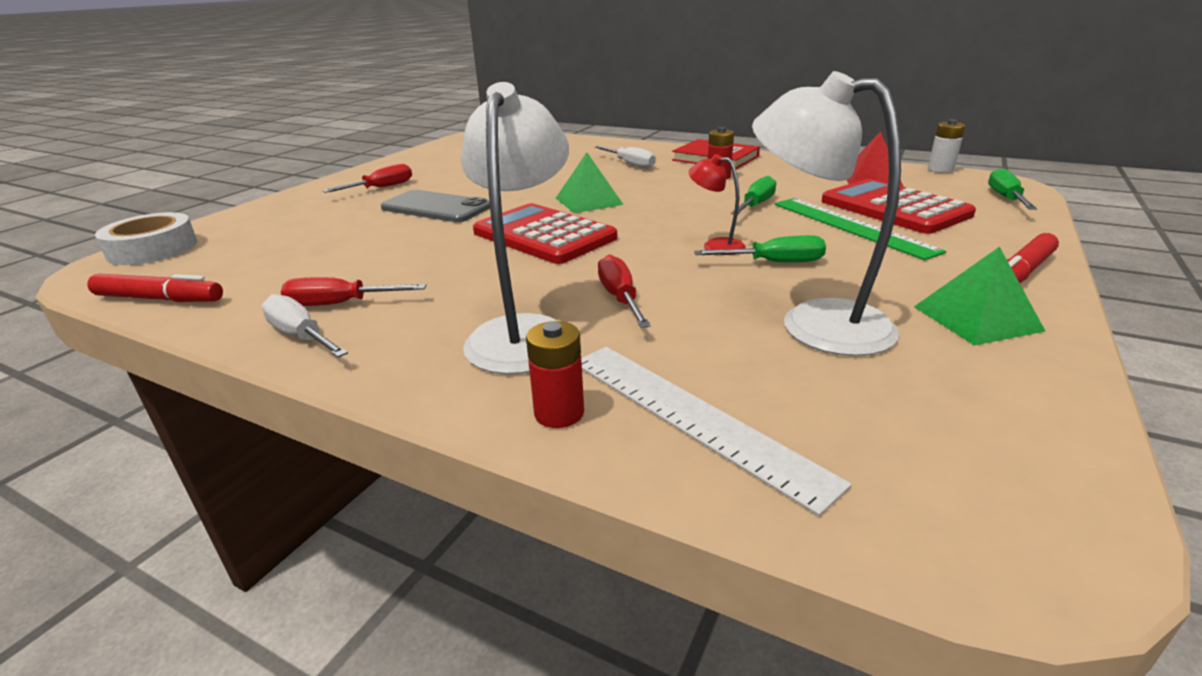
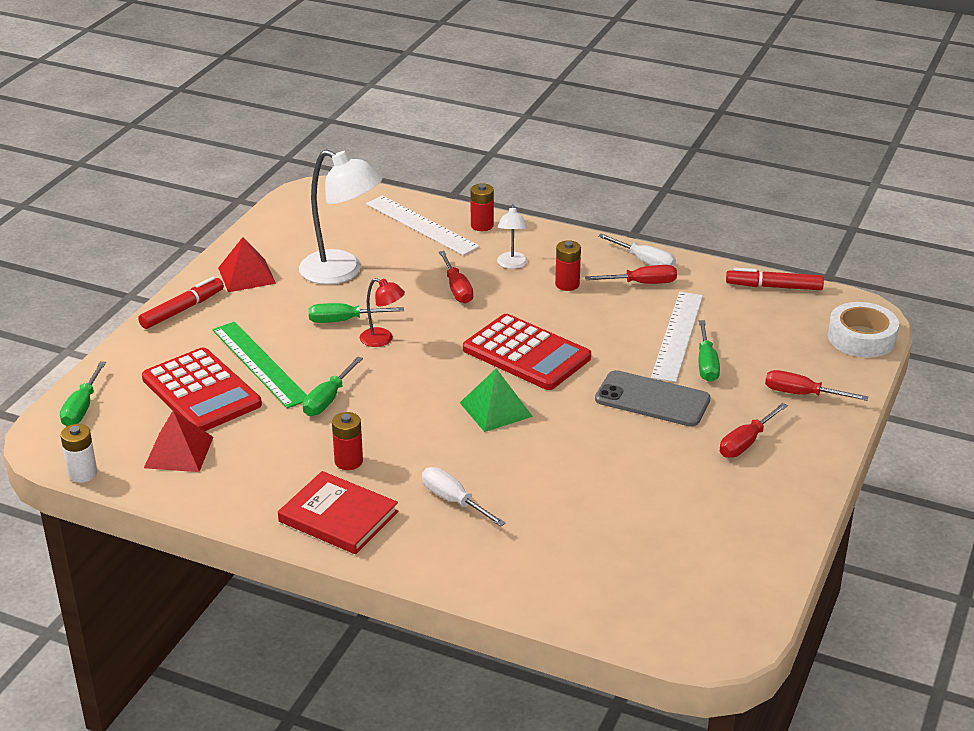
camera: 175 degrees right, 5 degrees up
(291, 211) = (801, 394): none -> red screwdriver
(355, 229) = (706, 364): none -> green screwdriver
(357, 250) = (678, 336): none -> white ruler
(452, 303) = (567, 284): none -> red battery
(524, 332) = (512, 264): white lamp -> white lamp, size x0.50
(976, 318) = (246, 275): green pyramid -> red pyramid

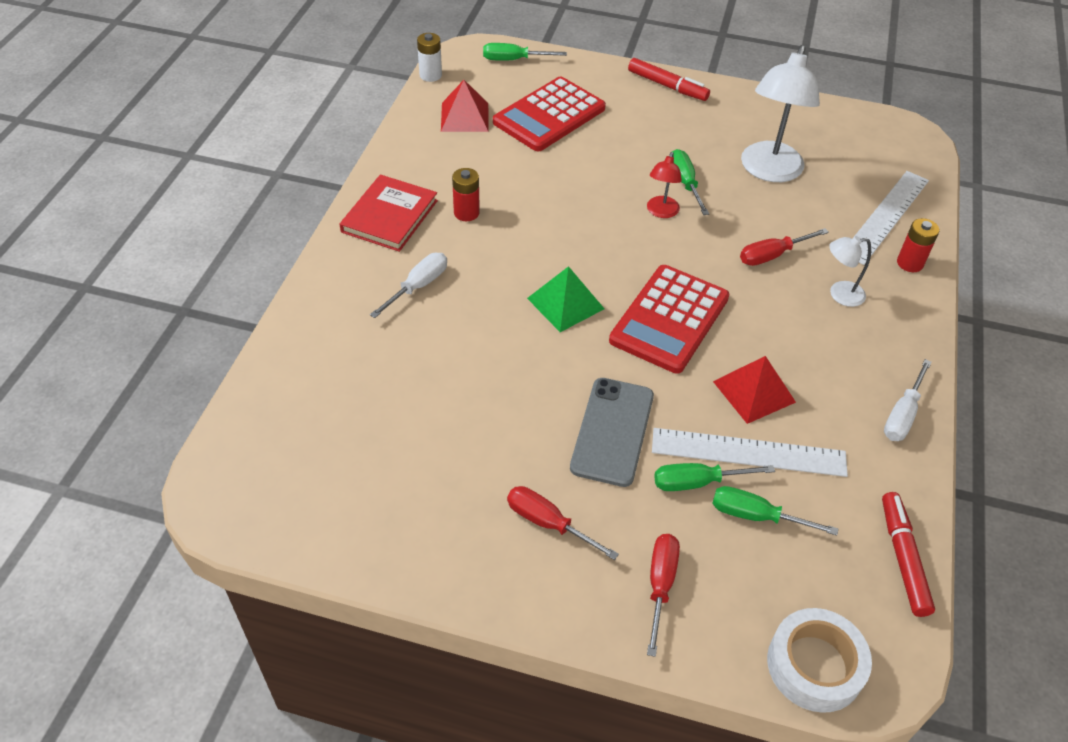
camera: 80 degrees right, 15 degrees up
(246, 275) = (737, 113): red pyramid -> red pyramid (753, 391)
(260, 364) = (598, 141): green ruler -> none
(327, 400) = (555, 189): green screwdriver -> green screwdriver (755, 516)
(567, 284) = (818, 344): red battery -> none
(642, 283) = (851, 414): red screwdriver -> none

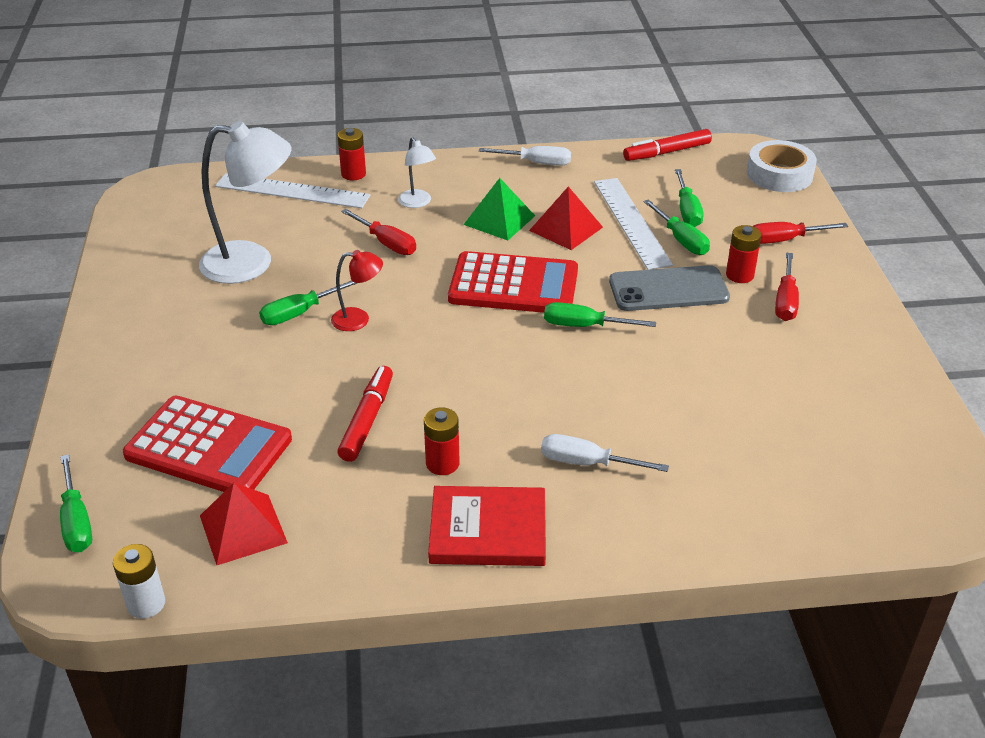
camera: 110 degrees left, 10 degrees down
(565, 303) = (537, 351): green pyramid -> green pyramid (499, 220)
(585, 345) = (583, 326): none -> green screwdriver
(610, 504) = (739, 275): none -> red battery
(667, 86) = (105, 361): red marker -> red marker (367, 420)

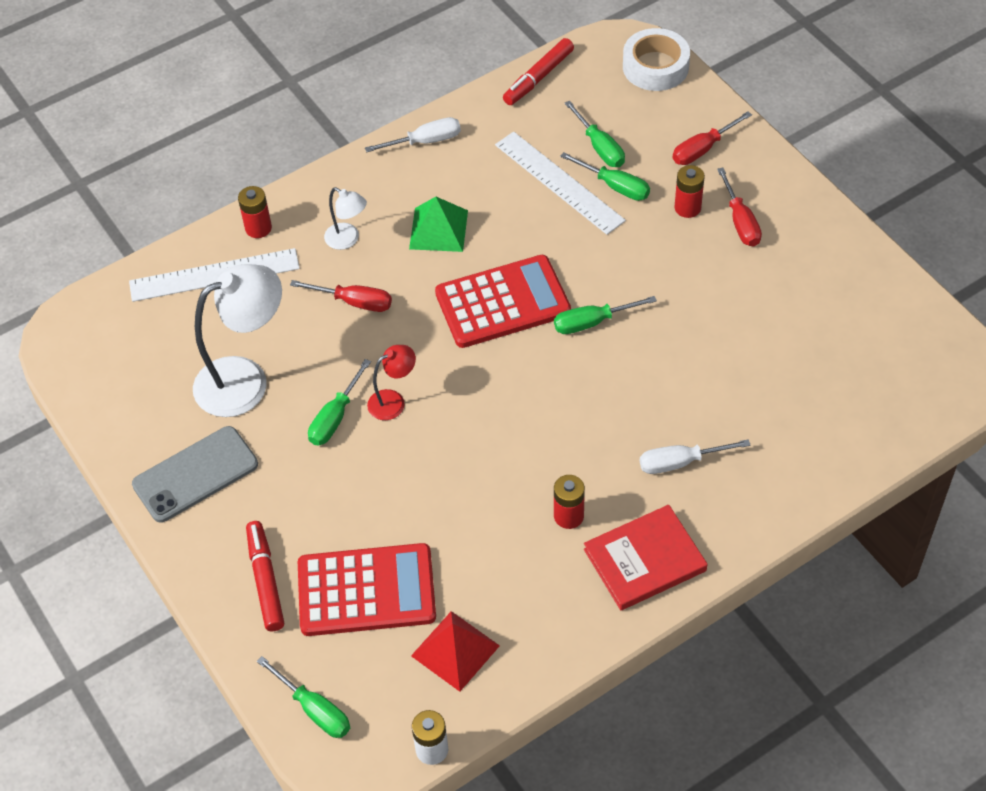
camera: 25 degrees left, 15 degrees up
(367, 420) = (478, 502): red marker -> red marker (265, 580)
(566, 229) = (506, 215): red pyramid -> none
(668, 289) = (637, 250): grey phone -> grey phone (195, 474)

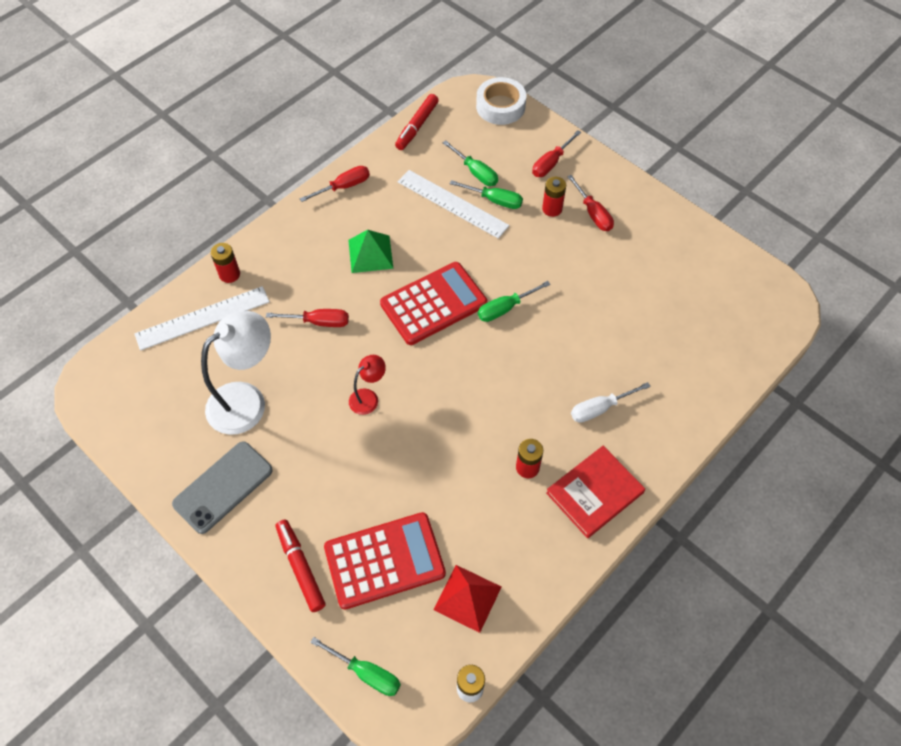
camera: 15 degrees left, 5 degrees up
(335, 418) = (325, 419): green screwdriver -> none
(348, 240) = (302, 273): white lamp -> none
(426, 141) = (344, 186): white screwdriver -> red screwdriver

